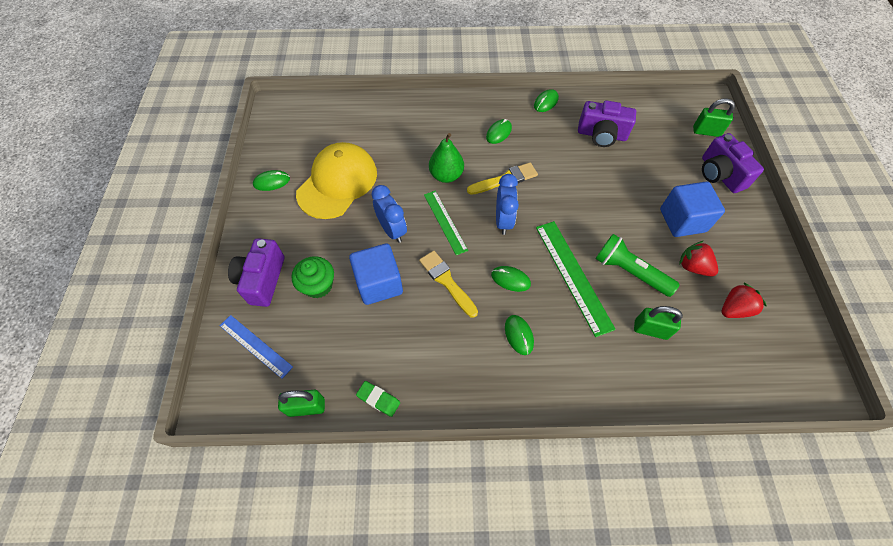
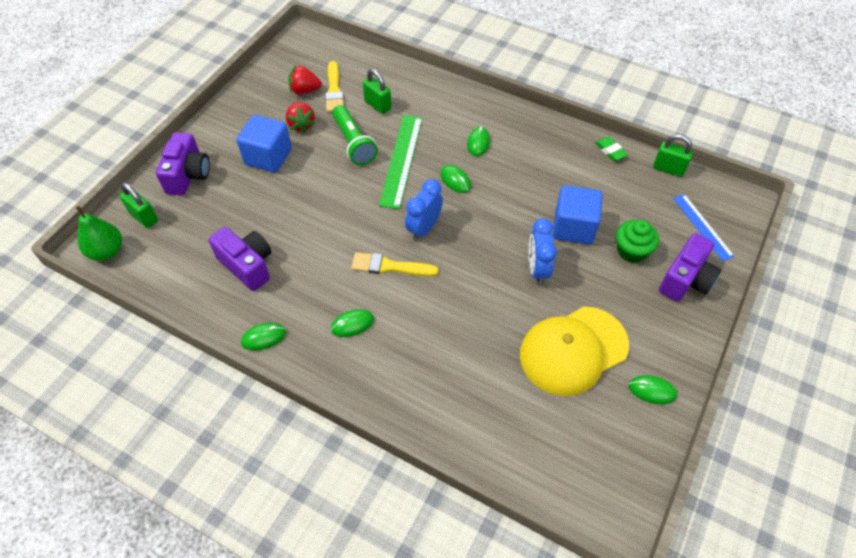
camera: 150 degrees left, 5 degrees down
(445, 222) = (480, 253): green ruler -> none
(446, 175) = (447, 300): green pear -> green pear (107, 251)
(447, 281) = (511, 202): yellow brush -> yellow brush (334, 90)

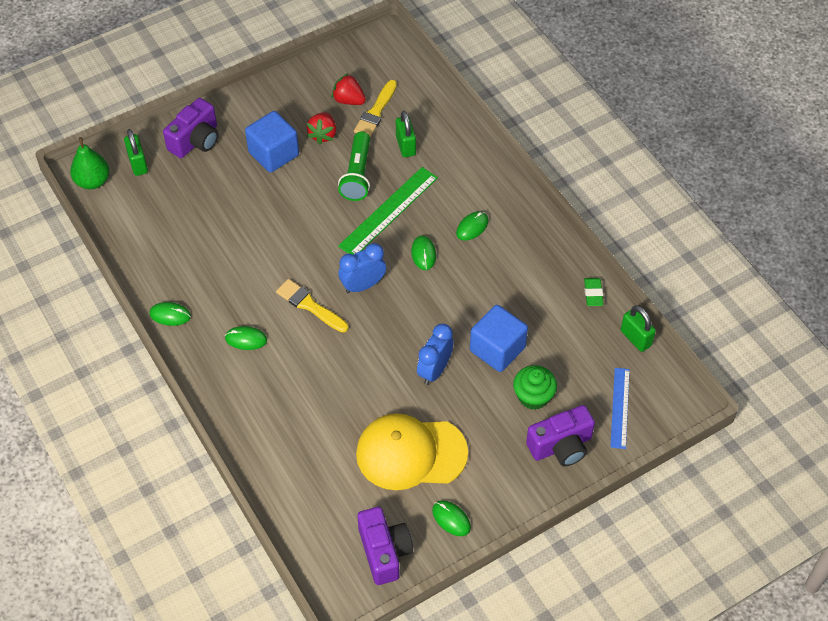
camera: 30 degrees right, 0 degrees up
(247, 265) = (194, 247): purple camera -> purple camera (384, 552)

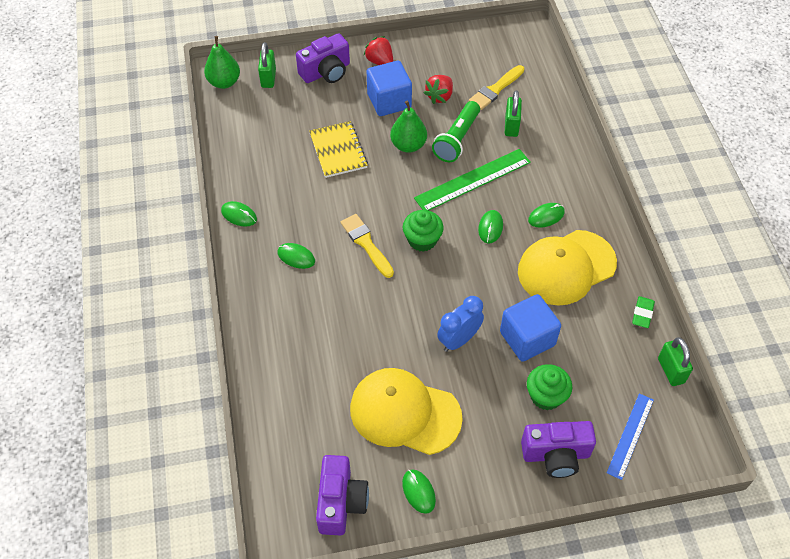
camera: 20 degrees right, 0 degrees up
(243, 220) = (338, 150): none -> yellow notebook
(311, 194) = (408, 145): none -> green pear
(348, 100) = (475, 73): red strawberry -> red strawberry (380, 62)
(363, 285) = (422, 240): blue clock -> green cupcake
(508, 271) = (566, 267): none -> yellow cap

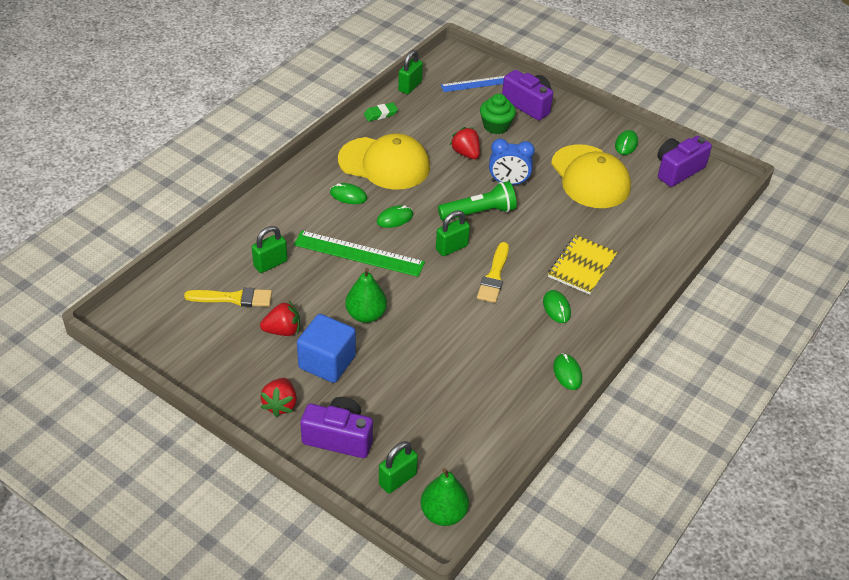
camera: 135 degrees left, 10 degrees down
(338, 150) = (425, 357): yellow notebook -> yellow notebook (582, 266)
(422, 240) = (451, 248): green cupcake -> green padlock
(457, 139) = (324, 288): green flashlight -> green flashlight (479, 212)
(527, 338) = (466, 153): blue cube -> red strawberry

